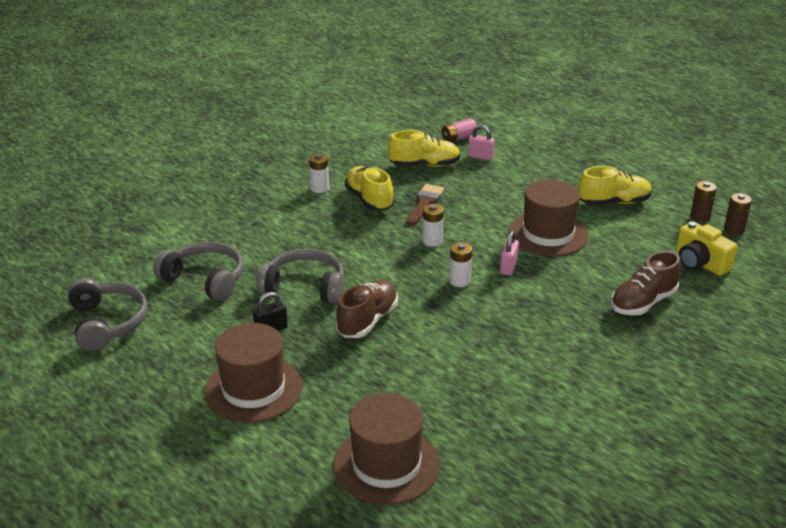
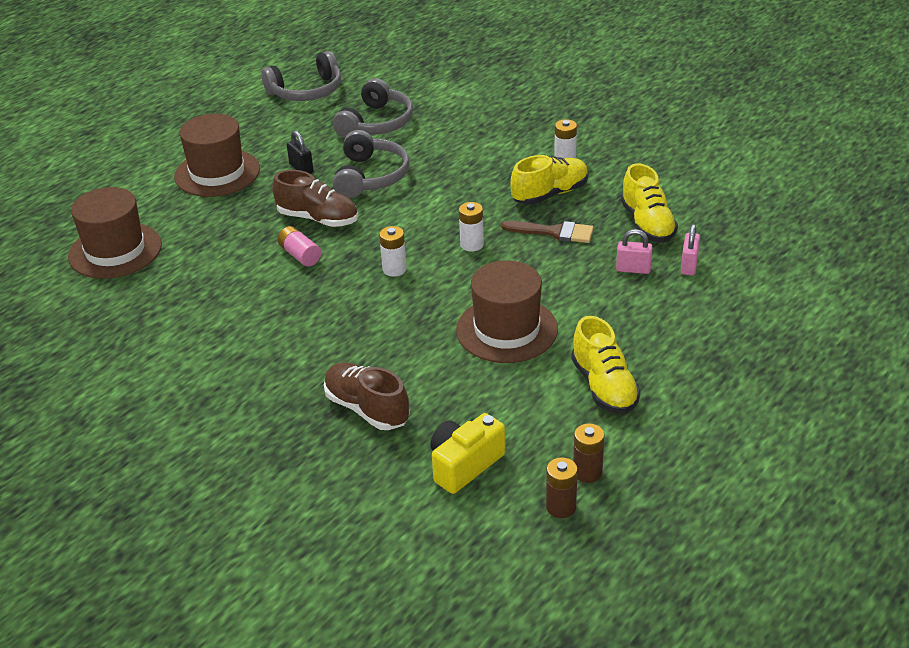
camera: 85 degrees right, 5 degrees up
(458, 138) = (735, 244): pink battery -> pink battery (300, 255)
(508, 267) = (426, 302): pink padlock -> pink padlock (633, 269)

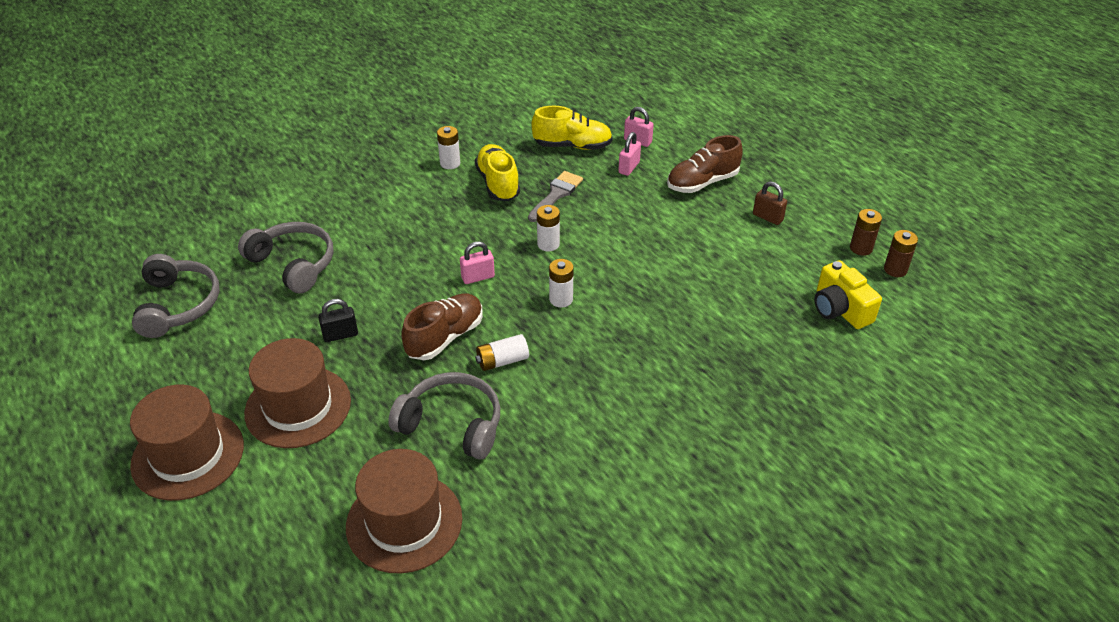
camera: 75 degrees left, 5 degrees up
(300, 255) = (502, 361): pink battery -> white battery
(367, 409) = (756, 353): brown shoe -> brown shoe (702, 182)
(370, 176) = (393, 286): grey headphones -> grey headphones (452, 424)
(403, 216) = (478, 277): none -> pink padlock
(506, 330) = (679, 250): brown hat -> brown hat (188, 455)
(554, 232) = (556, 194): brown brush -> grey brush
(604, 387) = (767, 217): yellow shoe -> brown padlock

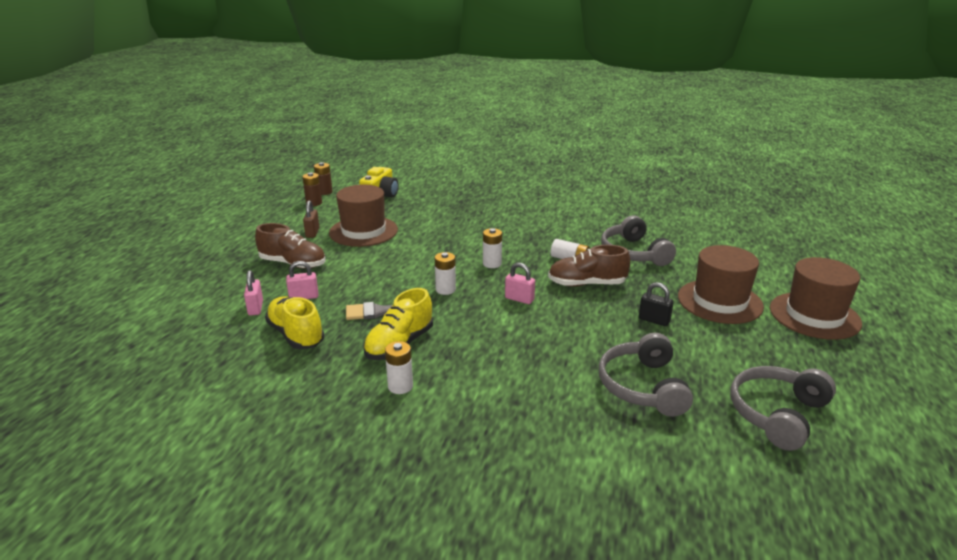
camera: 130 degrees left, 15 degrees down
(404, 522) = (700, 239): brown hat -> brown hat (363, 231)

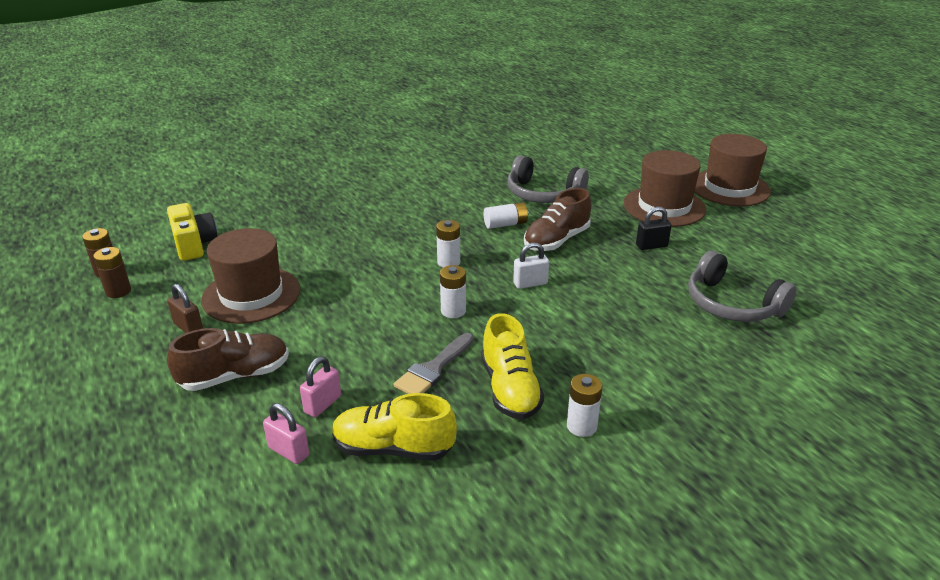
camera: 45 degrees left, 5 degrees up
(519, 299) = (530, 283): pink padlock -> white padlock
(777, 414) = (824, 274): grey headphones -> none

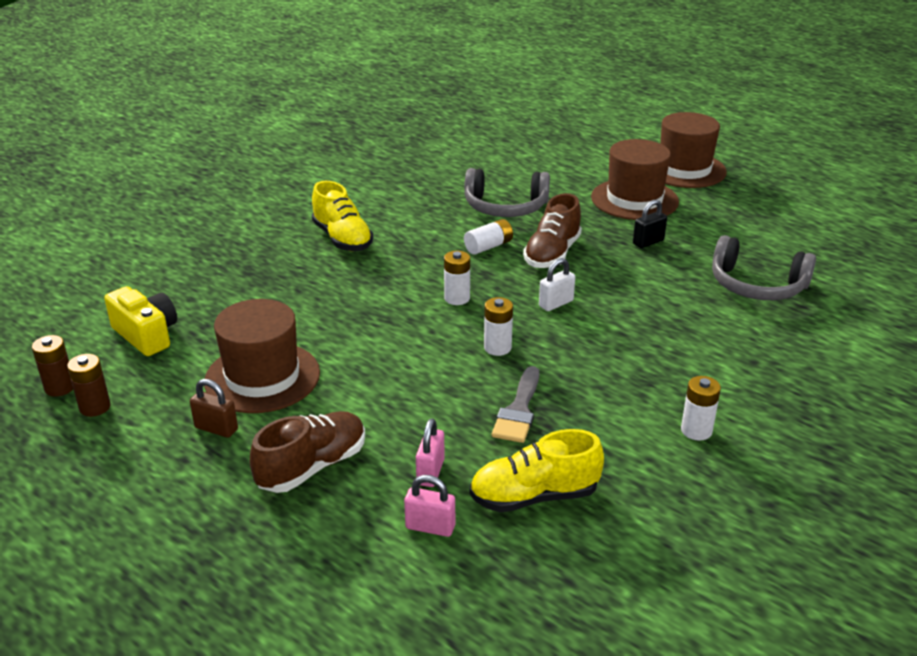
camera: 20 degrees left, 0 degrees up
(510, 389) = (607, 412): yellow shoe -> yellow shoe (342, 239)

